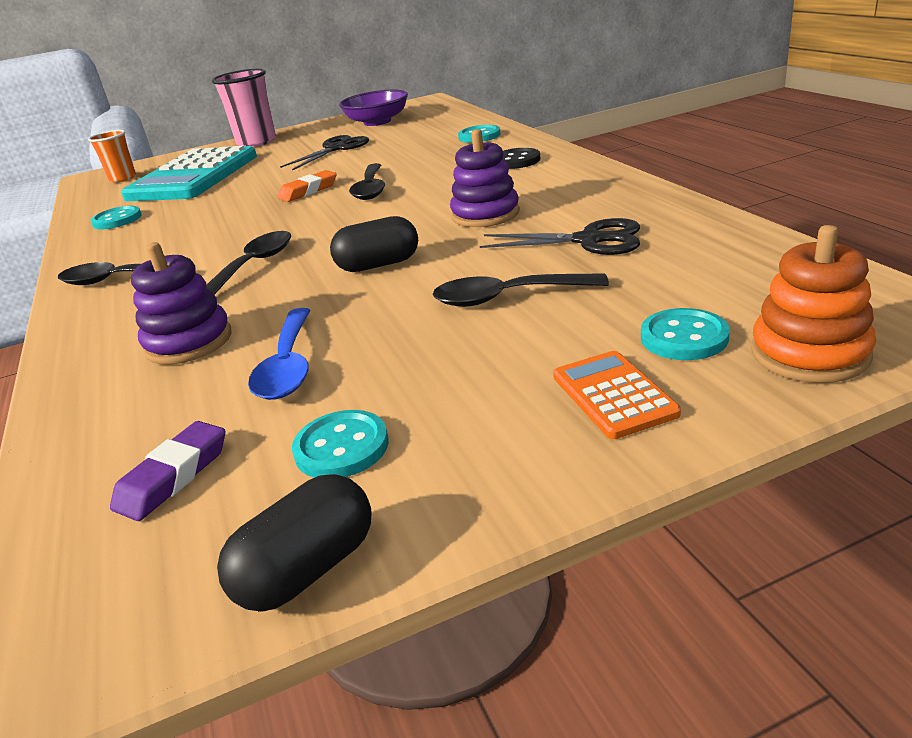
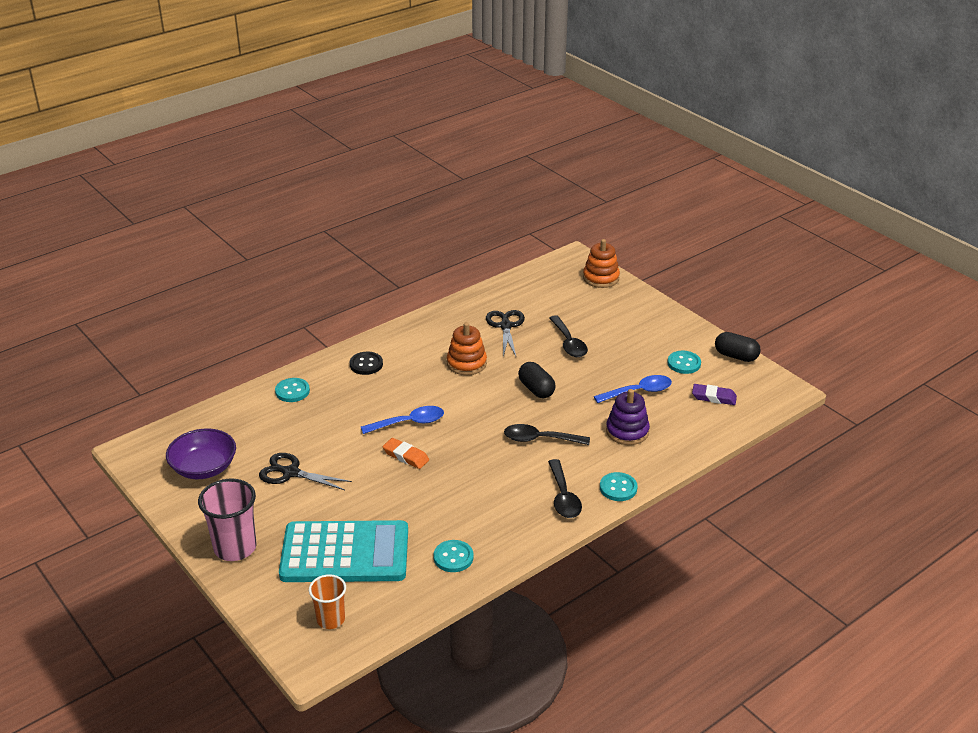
camera: 110 degrees left, 5 degrees up
(371, 189) = (409, 423): black spoon -> blue spoon
(485, 214) = (466, 363): purple stacking toy -> orange stacking toy
(613, 395) = (636, 313): orange calculator -> none
(684, 337) = (595, 300): turquoise button -> turquoise button (618, 488)

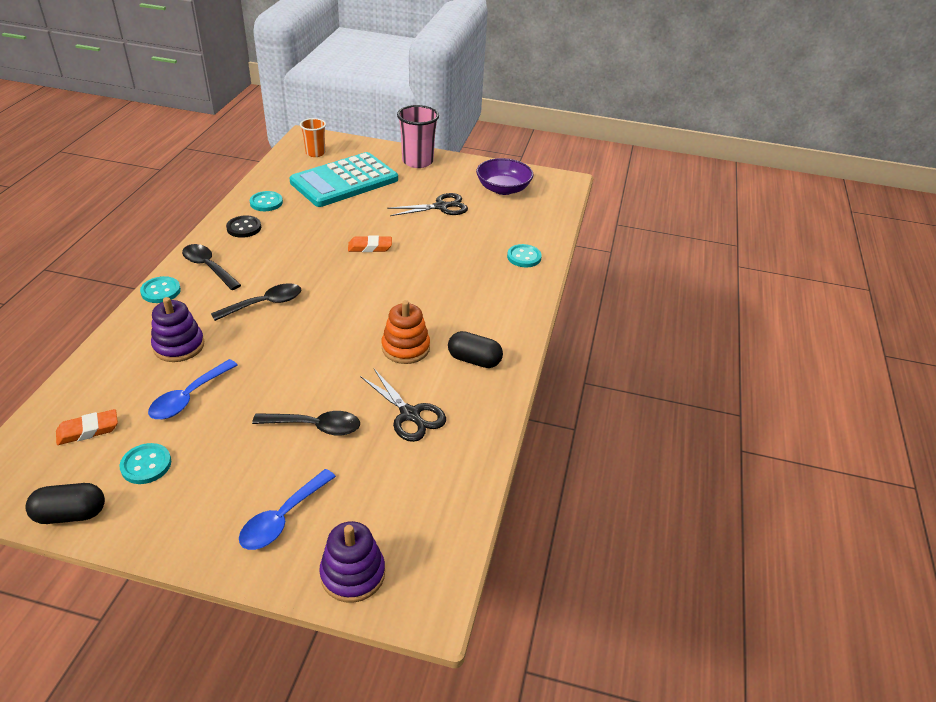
camera: 140 degrees right, 5 degrees up
(366, 364) = (497, 305): black button -> black button (244, 228)
(409, 423) = (396, 272): blue spoon -> blue spoon (282, 518)
(536, 389) = (307, 351): black capsule -> black capsule (474, 360)
(569, 343) = (315, 426): black spoon -> black spoon turned 150 degrees clockwise
(601, 278) = (353, 574): orange stacking toy -> purple stacking toy
(714, 397) = (88, 430): purple eraser -> orange eraser

